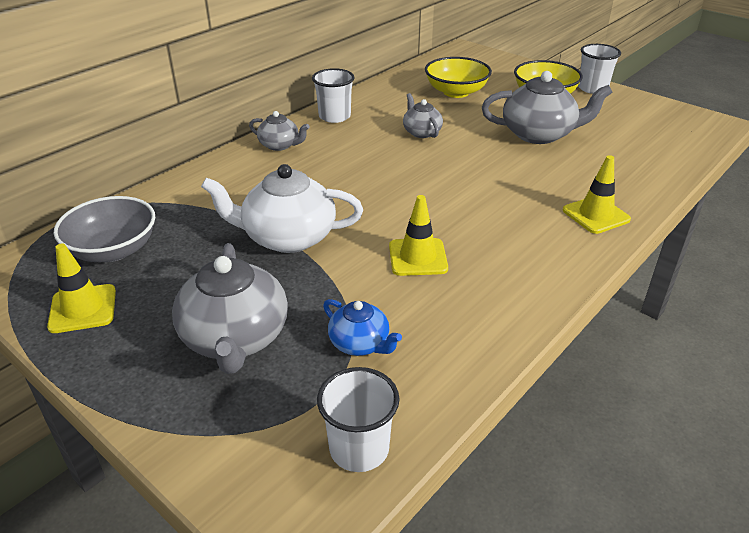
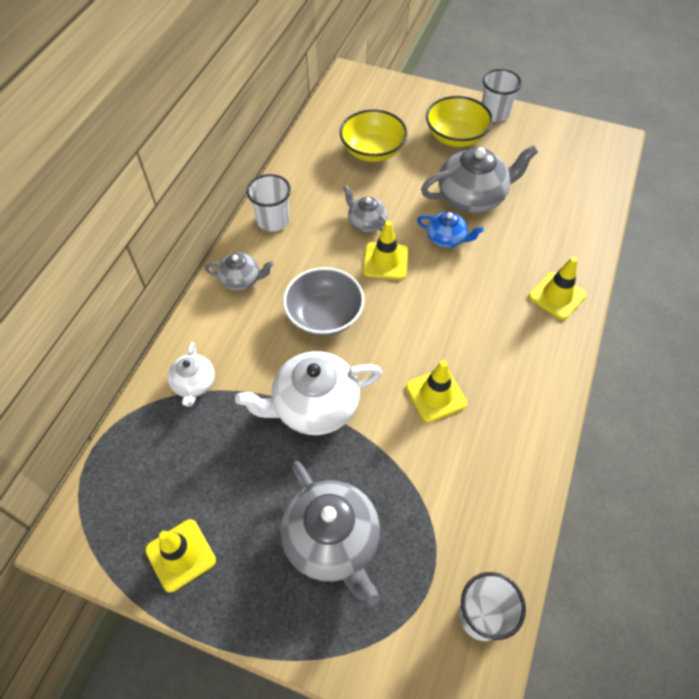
camera: 20 degrees left, 20 degrees up
(113, 250) = (163, 474): grey bowl -> grey bowl (324, 315)
(188, 199) = (194, 384): none -> white teapot
(360, 343) = (434, 510): blue teapot -> blue teapot (446, 238)
(424, 158) = (385, 261): none -> yellow traffic cone

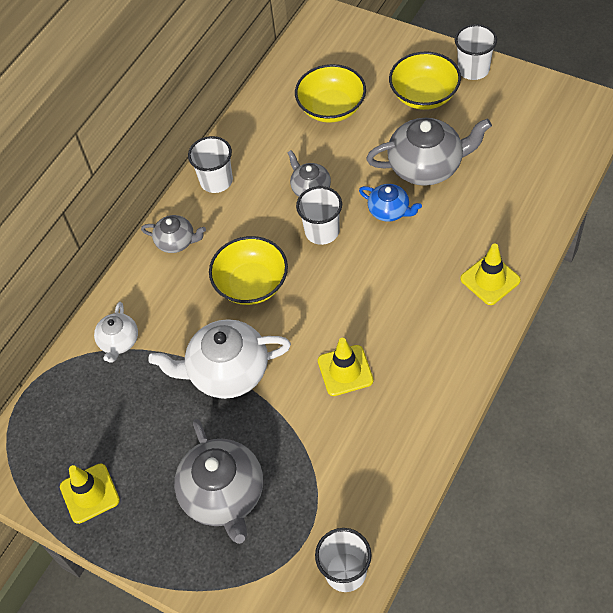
camera: 15 degrees right, 0 degrees up
(324, 315) = (251, 284): grey bowl -> yellow bowl
(385, 261) = (322, 231): yellow traffic cone -> white cup

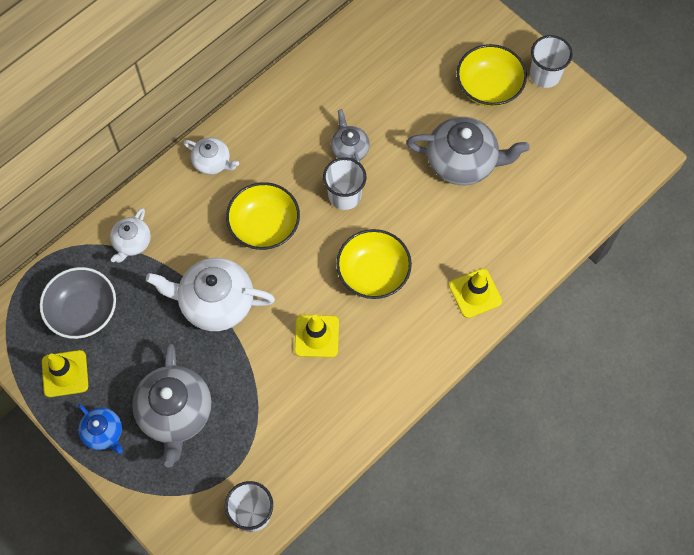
camera: 10 degrees right, 10 degrees up
(89, 424) = (83, 311): none -> grey bowl
(176, 241) = (212, 162): grey teapot -> white teapot
(216, 181) = (268, 112): white cup -> none
(331, 108) = (398, 72): yellow bowl -> yellow bowl (373, 273)
(389, 211) = (412, 195): blue teapot -> blue teapot (103, 433)

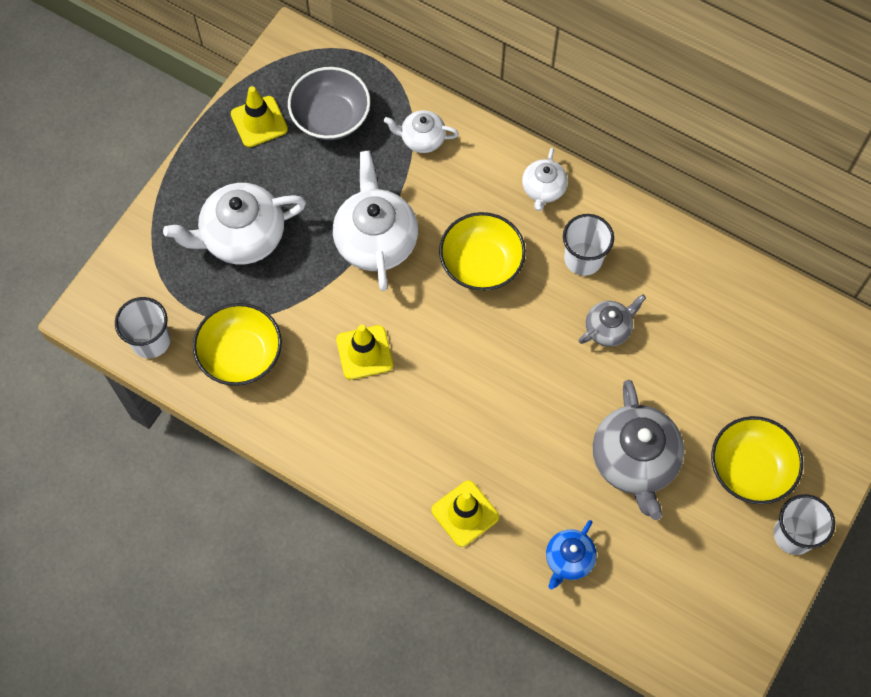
camera: 75 degrees right, 0 degrees up
(103, 433) = (205, 176): blue teapot -> blue teapot (569, 559)
(175, 413) = (242, 236): grey teapot -> white teapot
(344, 195) = (546, 338): white cup -> white cup (583, 259)
(373, 273) = (457, 393): yellow bowl -> yellow bowl (241, 355)

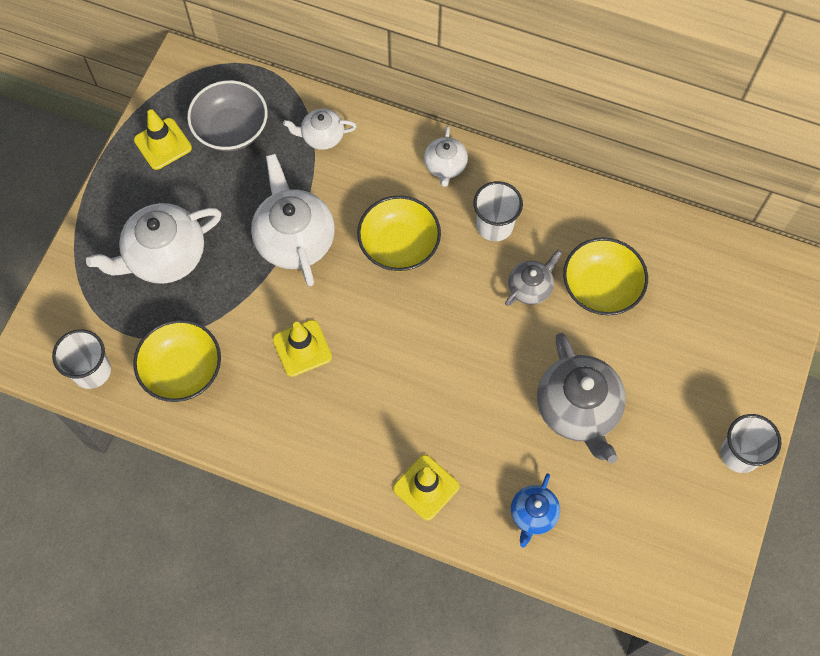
camera: 10 degrees left, 0 degrees up
(750, 469) = (687, 398): yellow bowl -> yellow bowl (601, 288)

